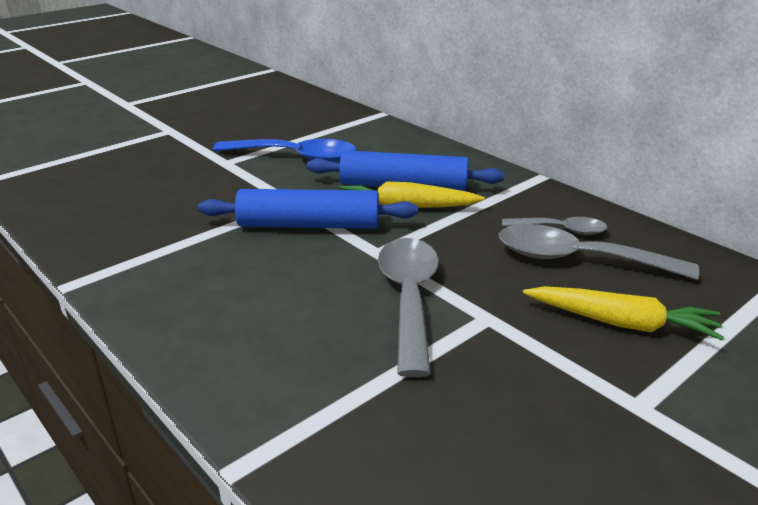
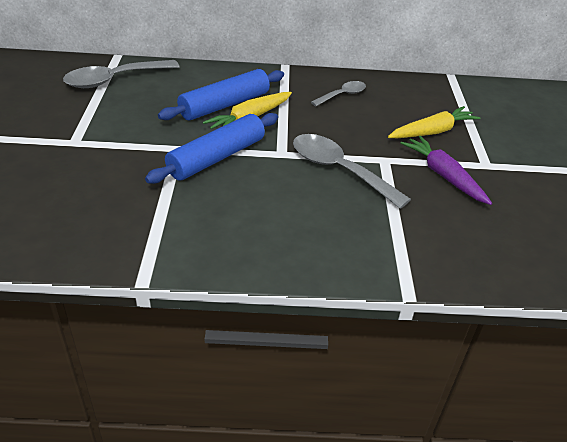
camera: 50 degrees left, 10 degrees up
(295, 157) = (119, 115): blue spoon -> none
(538, 379) = (443, 176): none -> purple carrot
(579, 259) = (373, 108): grey spoon -> grey spoon (115, 79)

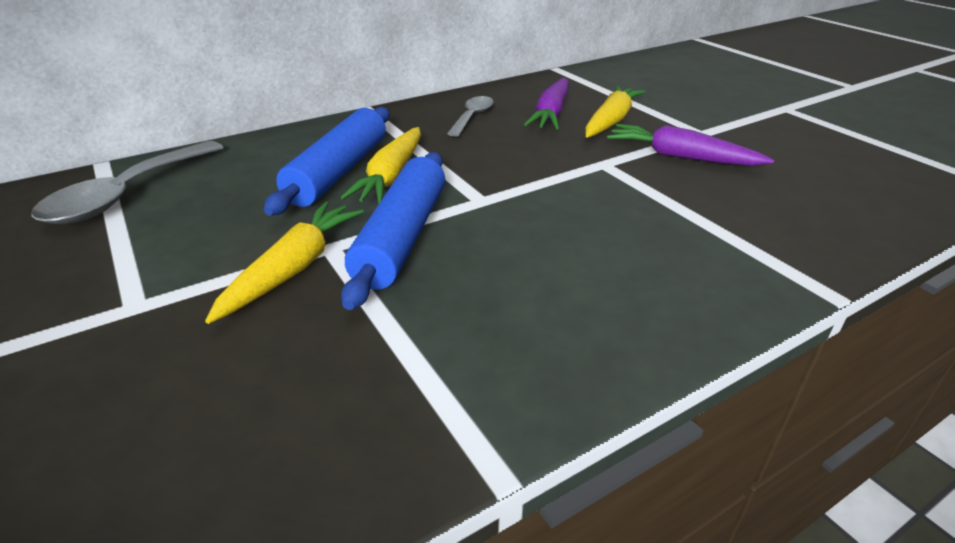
camera: 30 degrees left, 5 degrees down
(151, 152) = (293, 268): none -> yellow carrot
(339, 170) = (572, 192): grey spoon -> none
(398, 111) = (551, 113): none -> purple carrot

